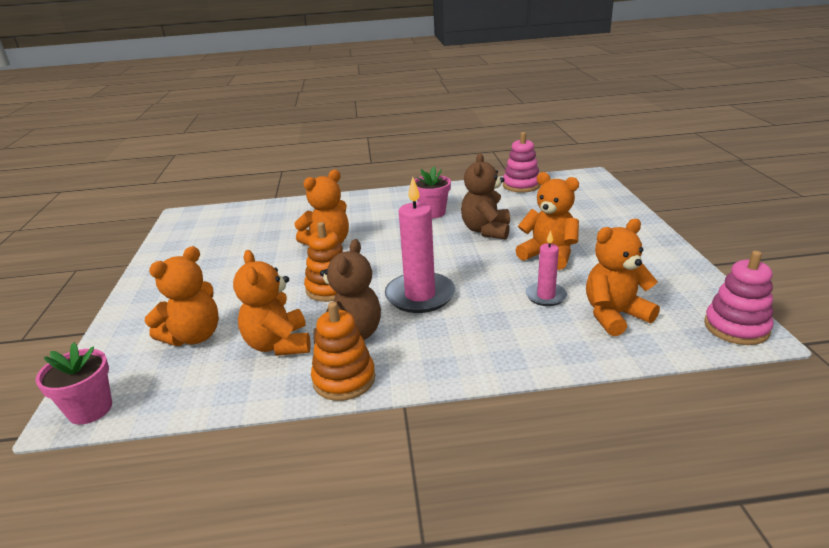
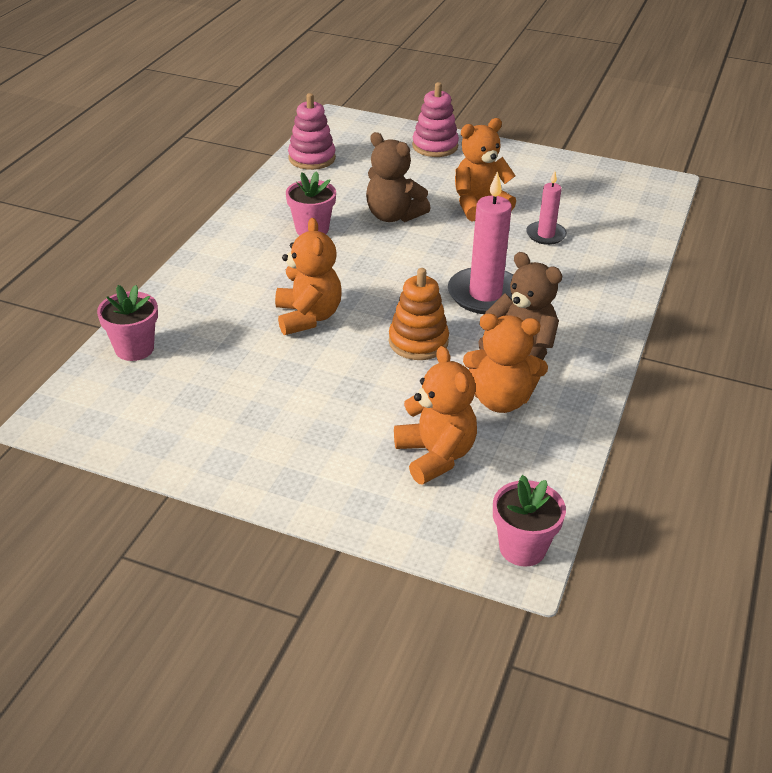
camera: 65 degrees left, 10 degrees up
(257, 211) = (134, 348): none -> pink flower pot
(344, 379) = (588, 375): orange stacking toy -> none
(614, 315) = (600, 219): orange teddy bear -> none
(736, 327) = (653, 183): pink stacking toy -> pink stacking toy (435, 146)

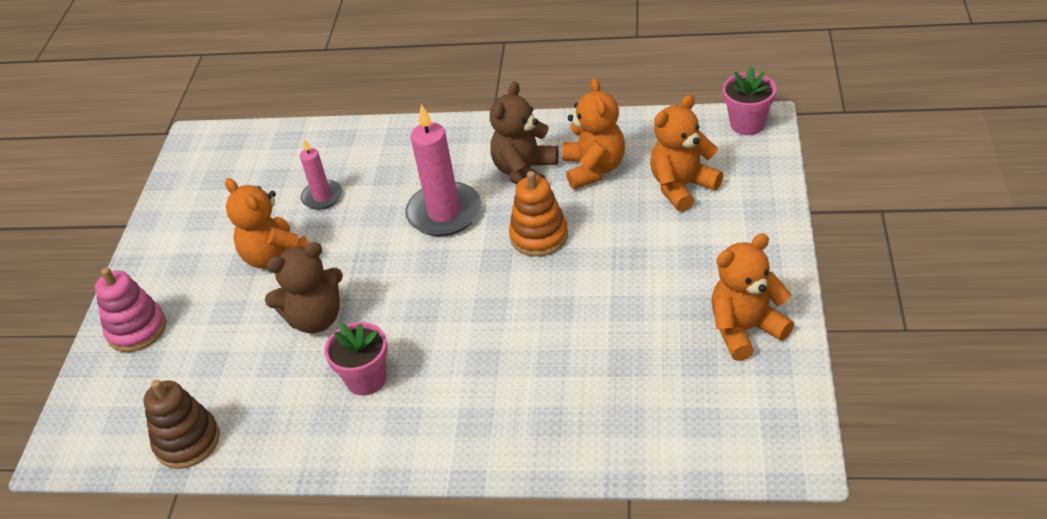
camera: 100 degrees left, 5 degrees up
(134, 348) = (655, 443): pink flower pot -> none
(308, 317) = (535, 324): orange teddy bear -> orange teddy bear (745, 329)
(312, 158) = (187, 441): pink stacking toy -> brown stacking toy
(393, 216) = (315, 318): brown teddy bear -> brown teddy bear turned 45 degrees clockwise

